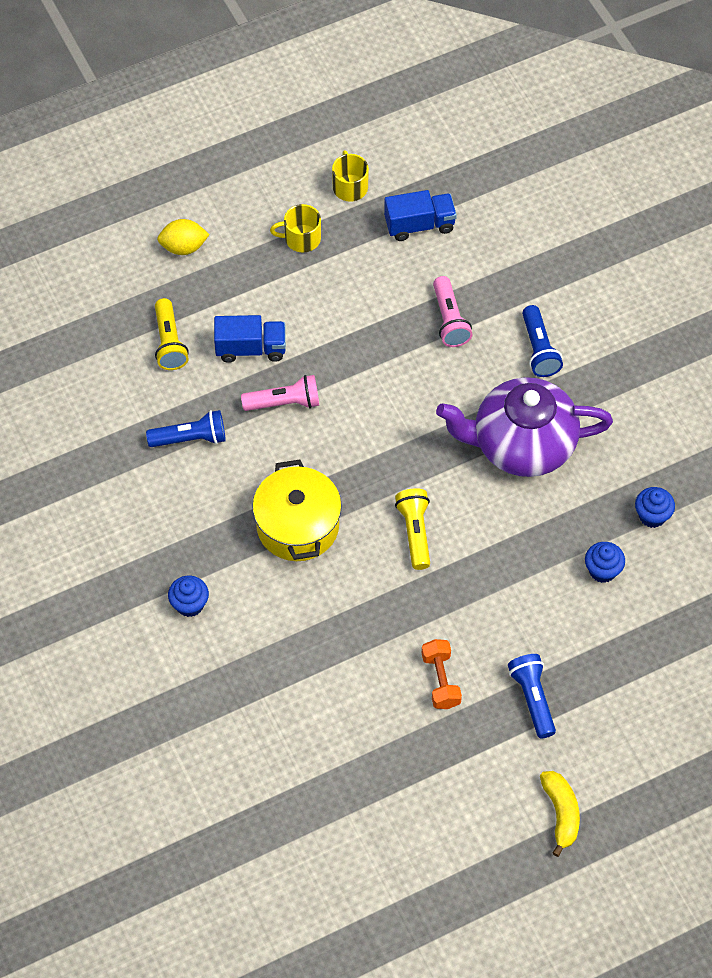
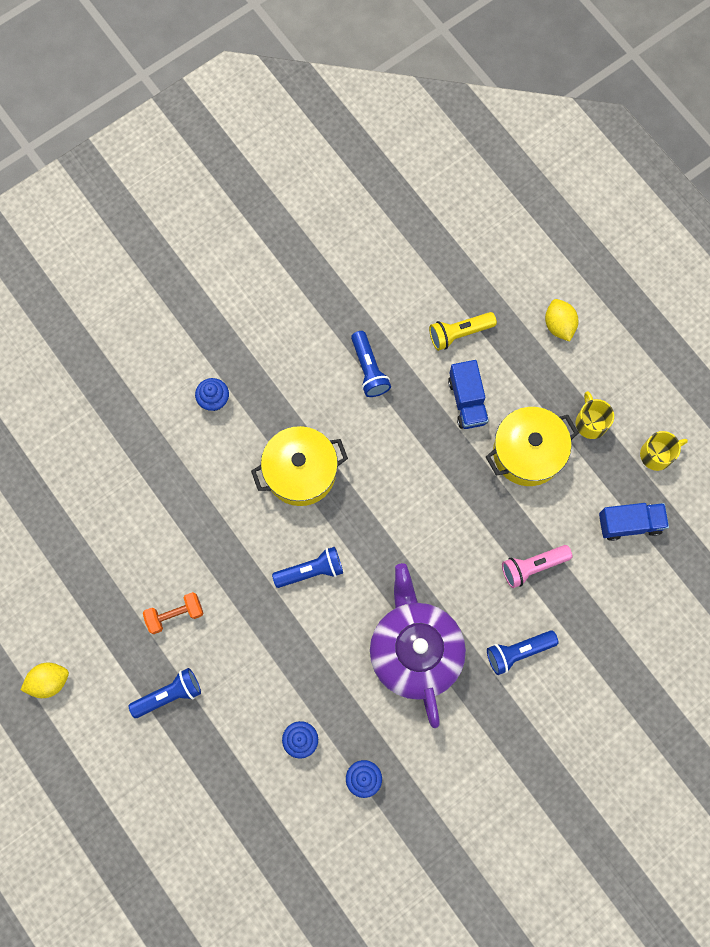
camera: 80 degrees right, 15 degrees up
(284, 403) = (418, 439): pink flashlight -> none
(322, 302) = (527, 453): none -> yellow pot
(415, 532) = (311, 571): yellow flashlight -> blue flashlight
(419, 225) = (629, 523): blue truck -> blue truck turned 75 degrees counterclockwise
(496, 827) = (49, 681): none -> yellow lemon
(561, 813) = (68, 733): yellow banana -> none

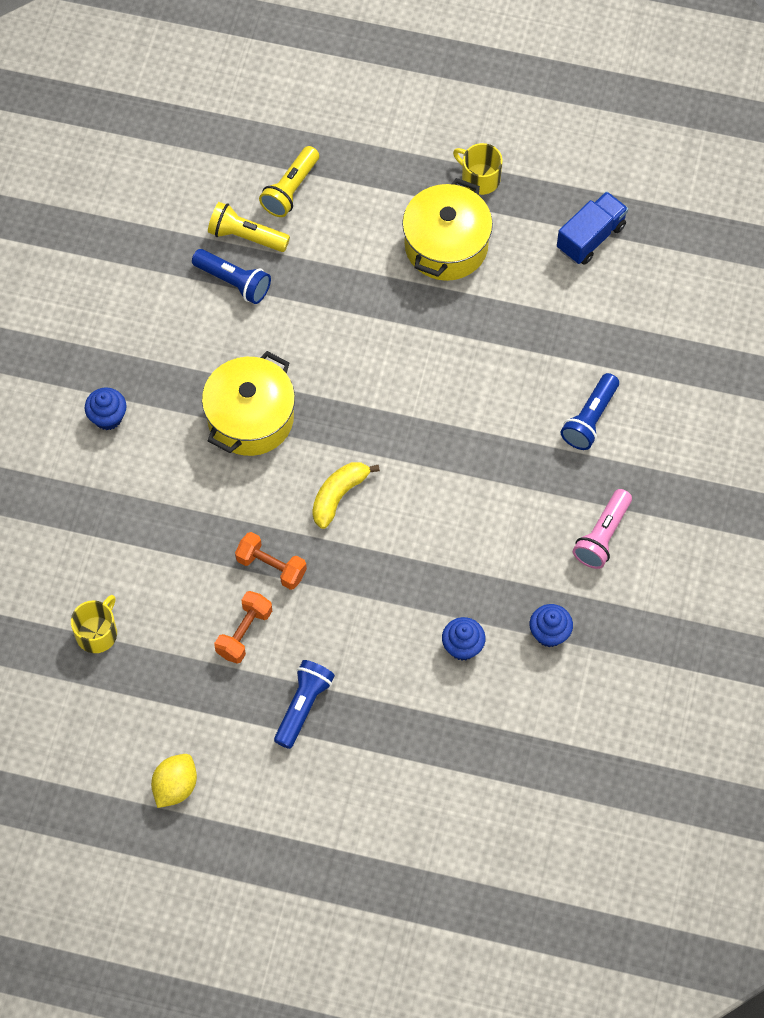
camera: 40 degrees left, 10 degrees down
(228, 584) = (271, 567): none -> orange dumbbell
(311, 571) = (339, 496): blue flashlight -> yellow banana
(403, 344) = (246, 236): none -> yellow flashlight
(415, 650) = (497, 489): purple teapot -> none
(467, 401) = (351, 242): blue truck -> none
(533, 566) = (538, 338): pink flashlight -> pink flashlight (602, 536)
(559, 325) = (376, 117): yellow lemon -> none
(657, 454) = (562, 162): yellow mug -> yellow mug (97, 633)

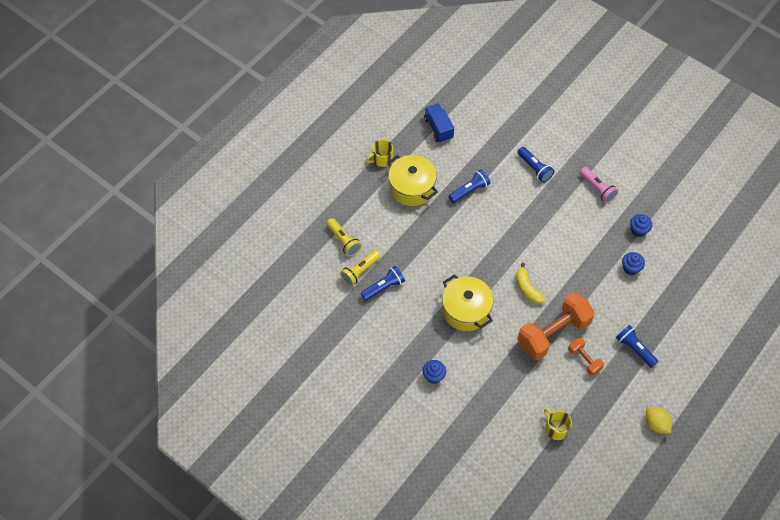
camera: 65 degrees left, 5 degrees down
(271, 567) = (553, 333): orange dumbbell -> orange dumbbell, size x2.03
(488, 334) = (469, 190): none -> blue flashlight

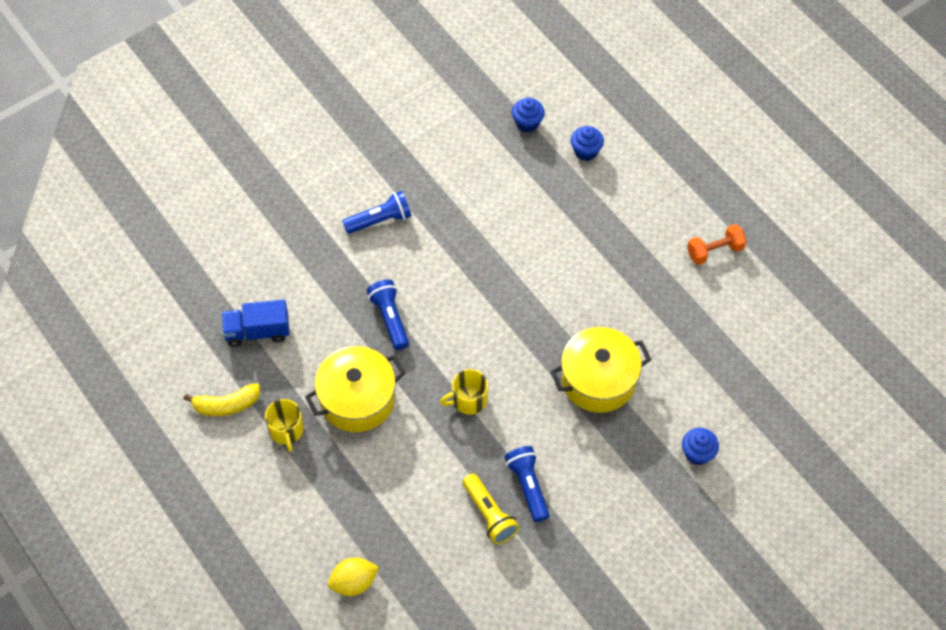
camera: 75 degrees left, 0 degrees up
(343, 241) = (425, 526): yellow flashlight -> none
(527, 288) = (583, 289): yellow banana -> yellow banana (226, 405)
(553, 333) = (664, 277): orange dumbbell -> none
(556, 428) = (811, 317): yellow mug -> yellow mug (468, 400)
(597, 189) = (442, 151): pink flashlight -> none
(635, 349) = (712, 186): blue flashlight -> none
(656, 424) = (827, 197): yellow lemon -> yellow lemon (354, 582)

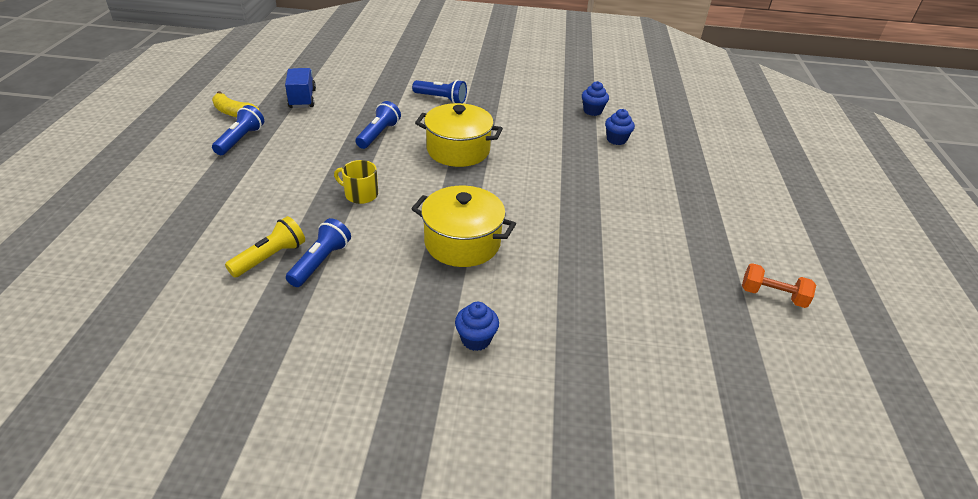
camera: 40 degrees right, 20 degrees down
(257, 331) = (302, 99): blue truck -> blue truck turned 45 degrees clockwise
(286, 430) = (240, 140): yellow mug -> blue flashlight
(354, 582) = (134, 227): yellow lemon -> none
(357, 399) = (299, 152): yellow pot -> yellow pot (458, 150)
(489, 514) = (270, 257): yellow flashlight -> yellow flashlight turned 150 degrees counterclockwise
(714, 251) = (655, 234): orange dumbbell -> orange dumbbell (772, 295)

